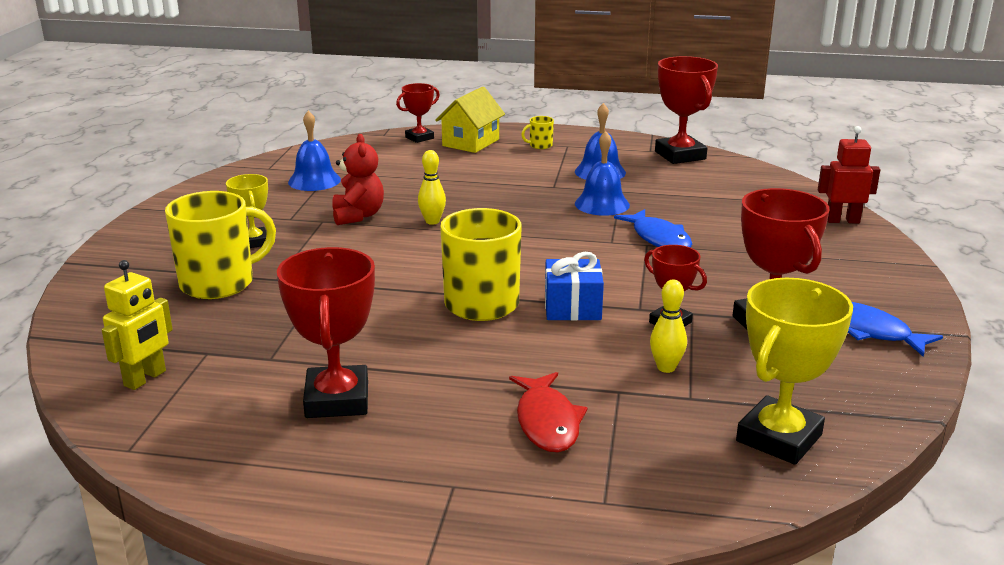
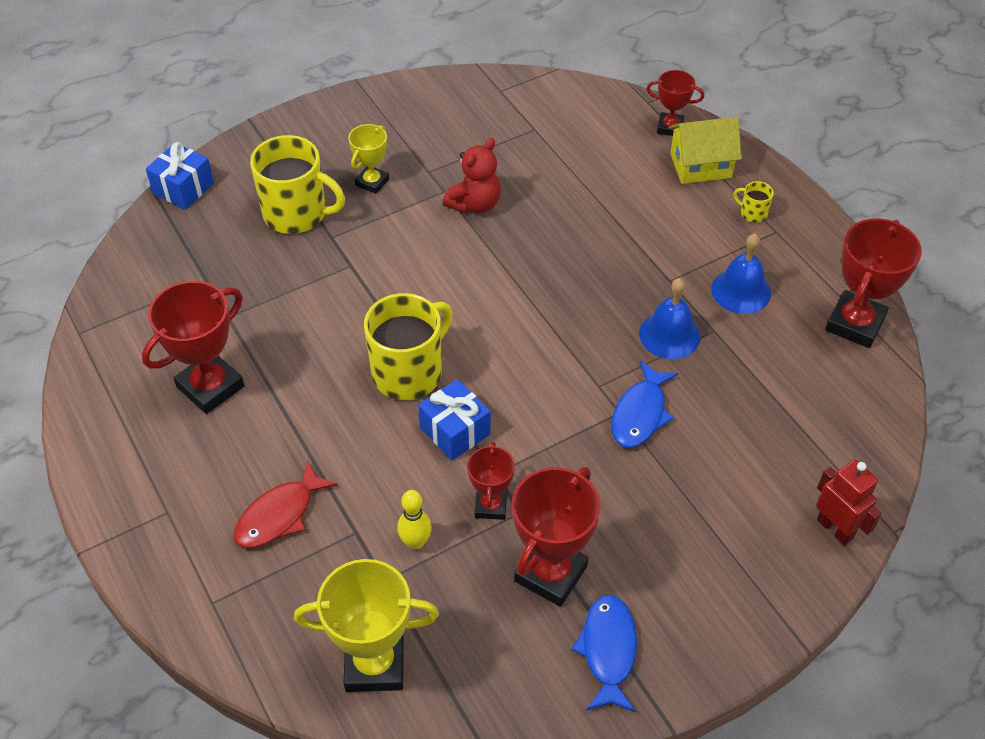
camera: 50 degrees right, 25 degrees up
(72, 321) = (183, 188): none -> blue gift
(145, 378) = (153, 278): yellow robot -> none
(314, 180) = (508, 133): blue bell -> none
(432, 221) = (513, 252): yellow bowling pin -> none

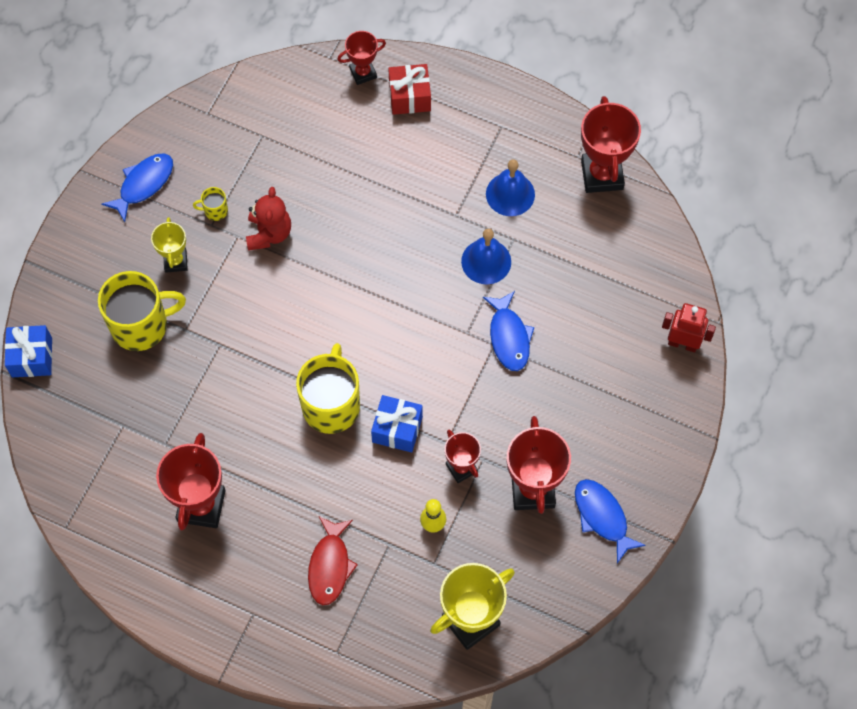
camera: 35 degrees left, 15 degrees up
(398, 114) = (143, 184): none -> blue fish
(700, 166) = (409, 97): yellow house -> red gift
(752, 213) = (475, 119): yellow mug -> yellow mug (215, 211)

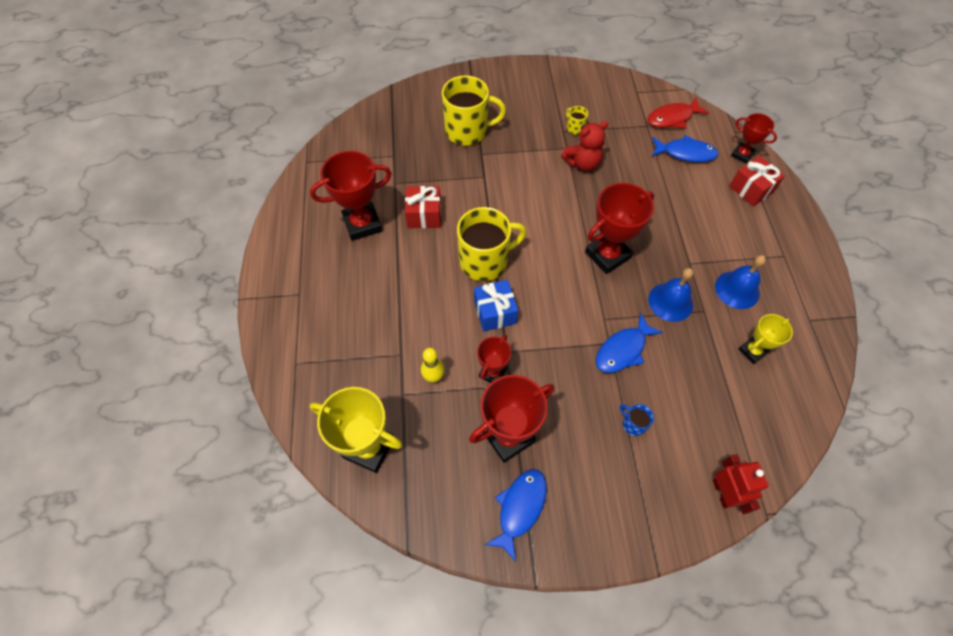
camera: 60 degrees right, 5 degrees down
(32, 357) = (409, 92): blue gift -> none
(141, 325) = (467, 131): yellow mug -> yellow mug turned 45 degrees counterclockwise
(143, 184) = (562, 86): blue fish -> blue fish (685, 153)
(175, 261) = (524, 126): yellow trophy -> yellow trophy (752, 351)
(231, 435) = (424, 215): none -> red gift
(330, 566) = (361, 323): red fish -> red fish (672, 118)
(583, 375) = (633, 424): none -> blue mug
(602, 175) = (811, 346): red trophy -> red trophy (607, 255)

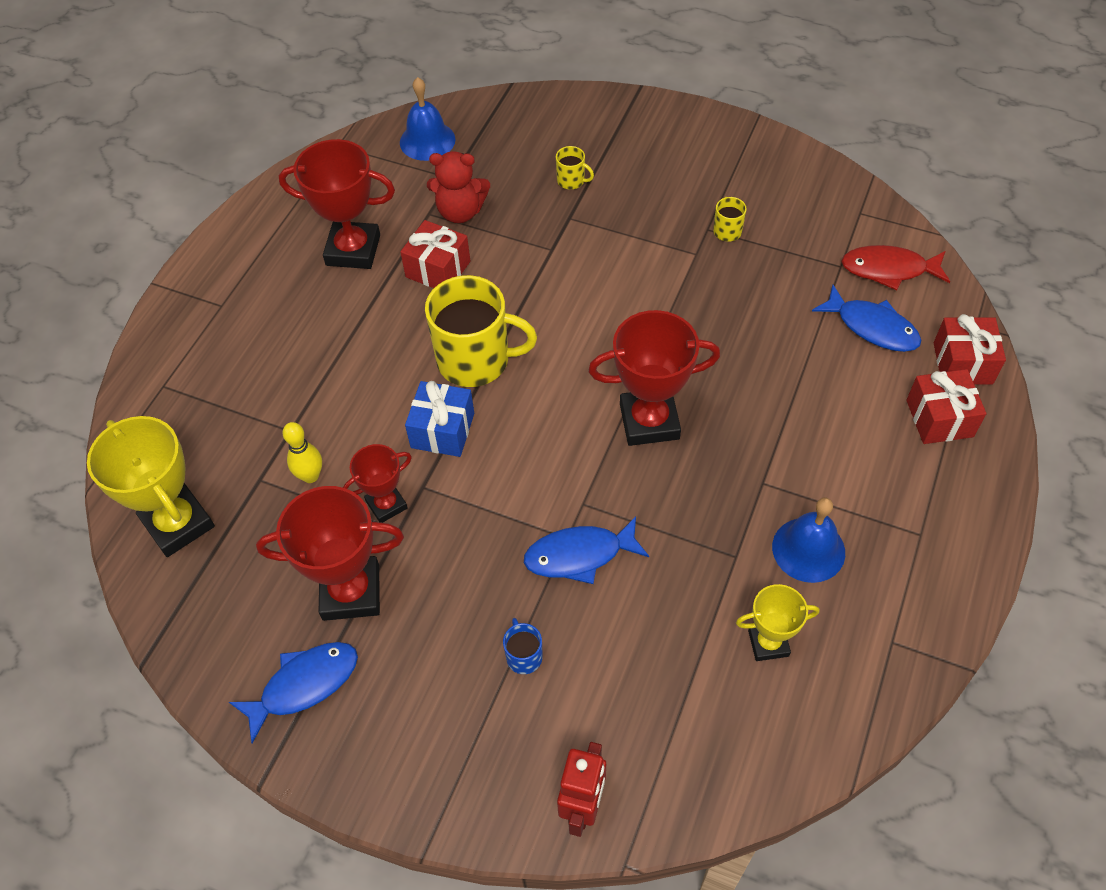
camera: 30 degrees right, 5 degrees down
(467, 131) = (571, 181): yellow mug -> yellow mug, size x0.43
(582, 163) = (704, 283): red teddy bear -> red teddy bear (460, 212)
(670, 302) = (694, 522): blue bell -> blue bell (427, 140)
(742, 155) = (962, 363): red trophy -> red gift

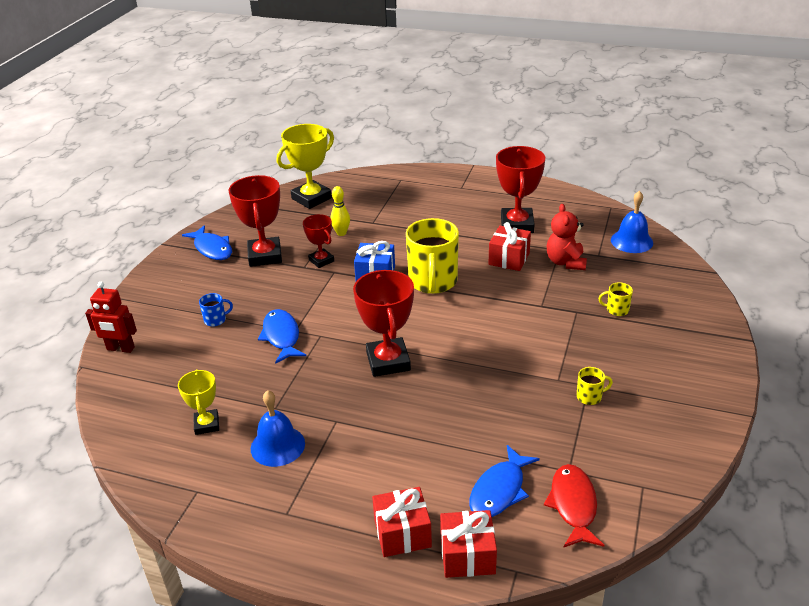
camera: 85 degrees right, 20 degrees down
(571, 181) = (616, 310): yellow mug -> yellow mug turned 75 degrees clockwise

